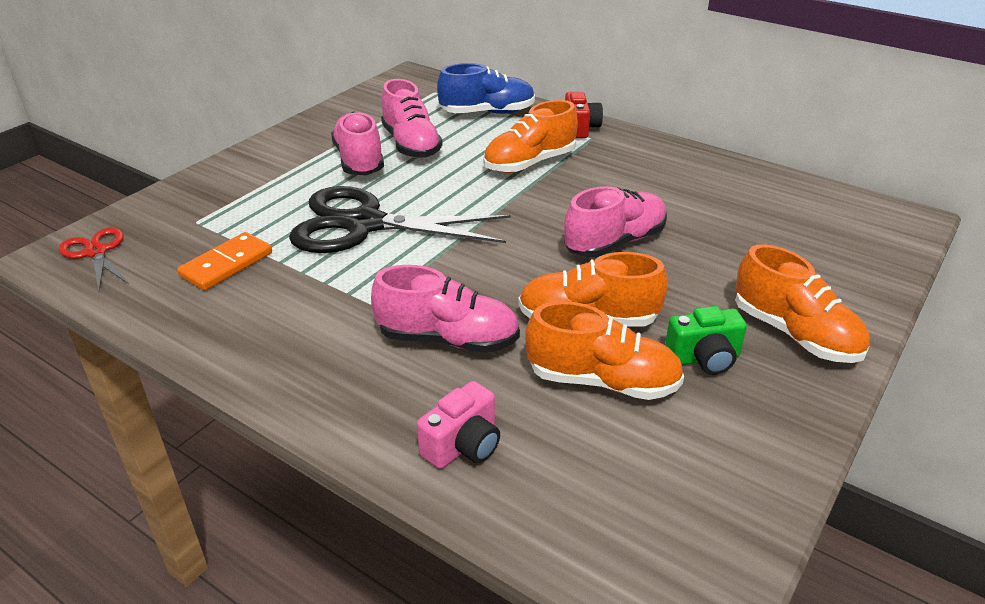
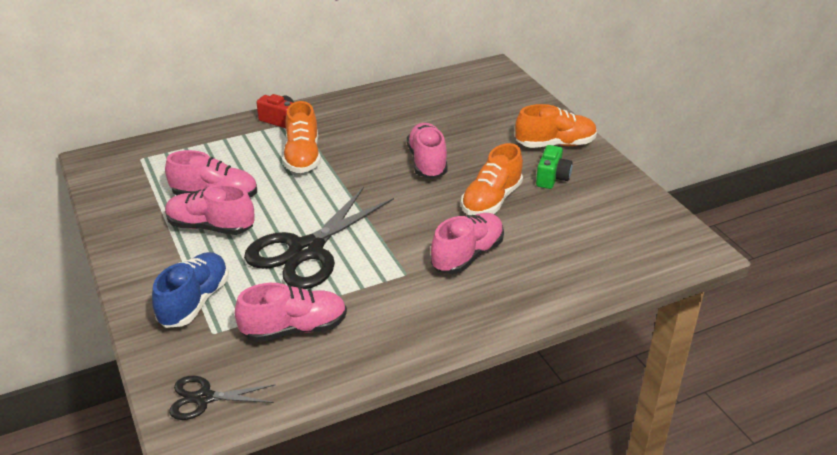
camera: 60 degrees left, 0 degrees up
(96, 252) = (204, 398): red scissors -> black scissors
(226, 264) = (294, 329): orange domino -> pink shoe
(463, 445) = (560, 279): pink camera -> none
(487, 113) = (208, 147): blue shoe -> blue shoe (194, 302)
(602, 381) = (545, 216): orange shoe -> none

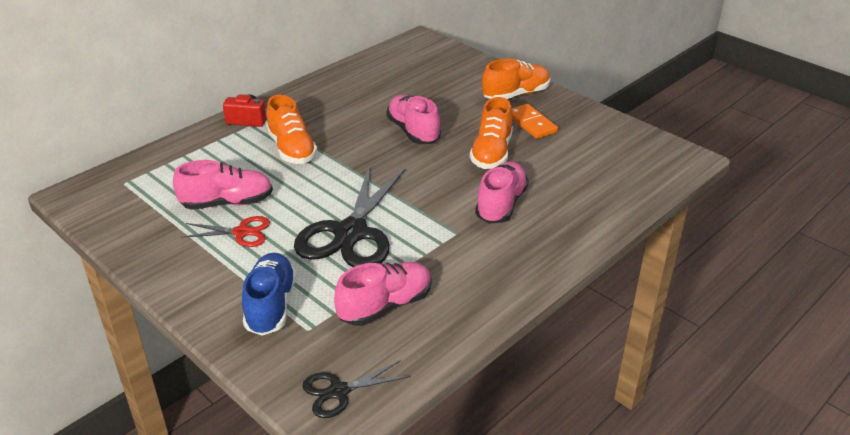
camera: 20 degrees left, 0 degrees up
(210, 227) = (241, 232): pink shoe -> red scissors
(552, 178) = (531, 123): green camera -> orange domino

